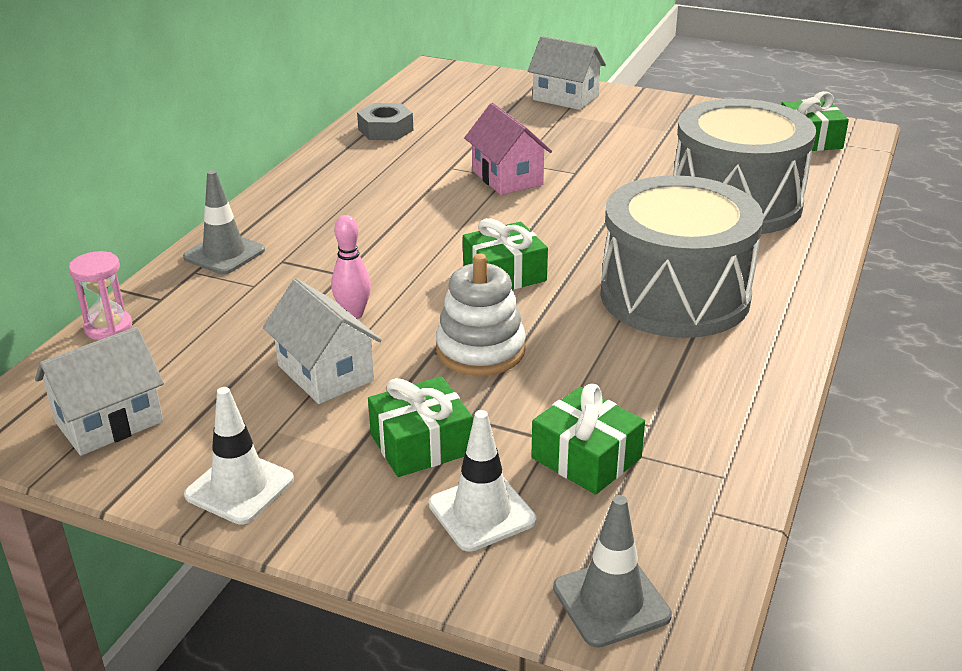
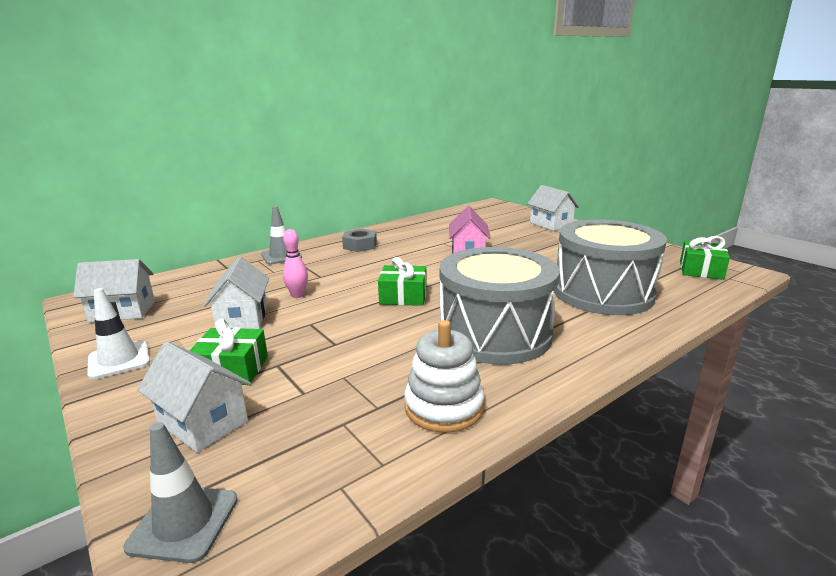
camera: 30 degrees right, 10 degrees down
(108, 327) = (188, 273): pink hourglass -> none
(385, 130) = (432, 222): grey nut -> grey nut (360, 245)
(480, 350) = (335, 330): white stacking toy -> white stacking toy (444, 407)
(482, 512) = (203, 422): white traffic cone -> white house
(586, 458) = (308, 413): green gift -> none

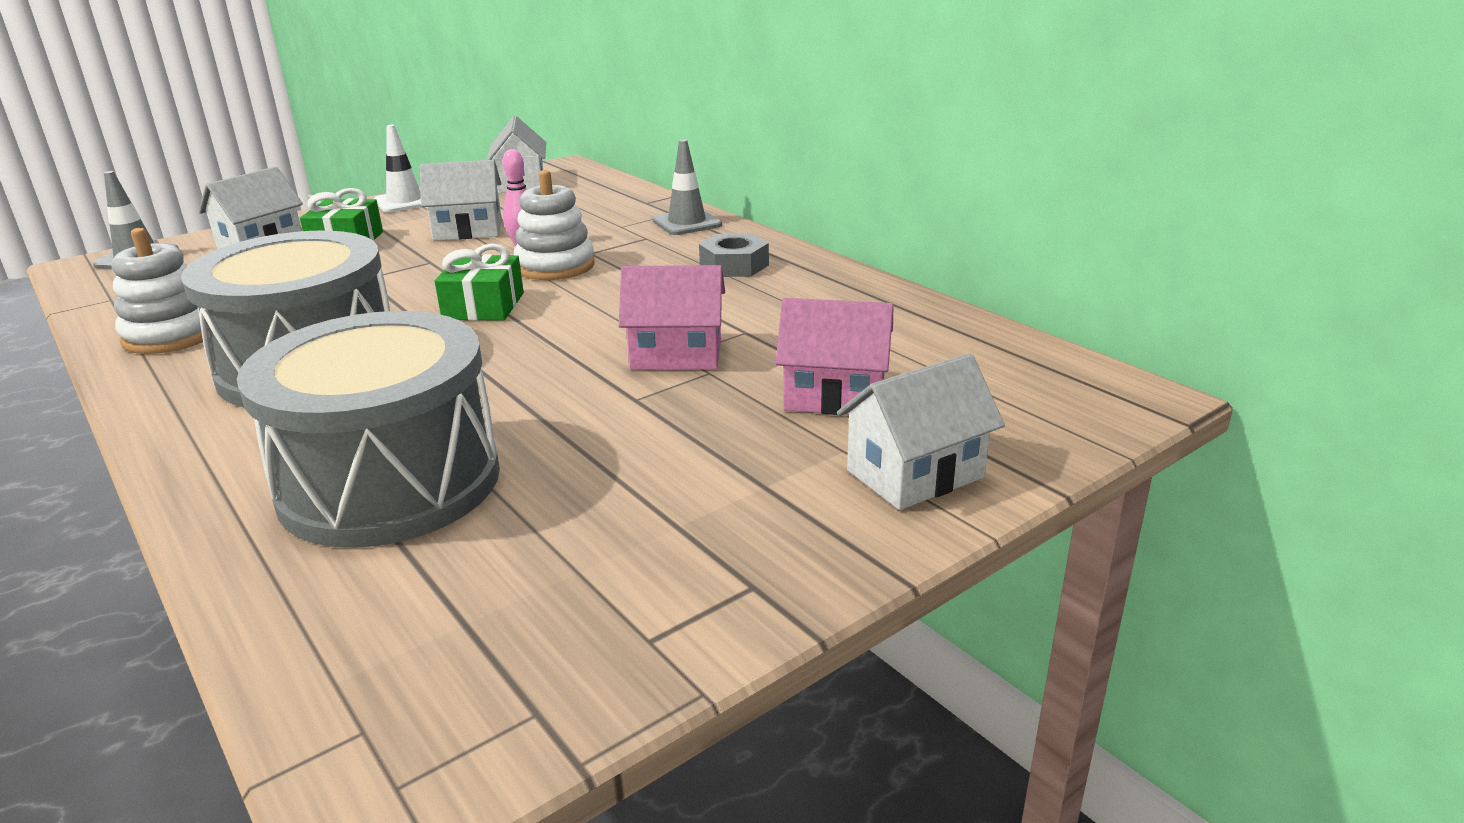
camera: 90 degrees right, 5 degrees up
(341, 283) = (555, 266): none -> white stacking toy
(501, 231) = (834, 396): none -> pink house
(701, 270) = (447, 686): green gift -> none

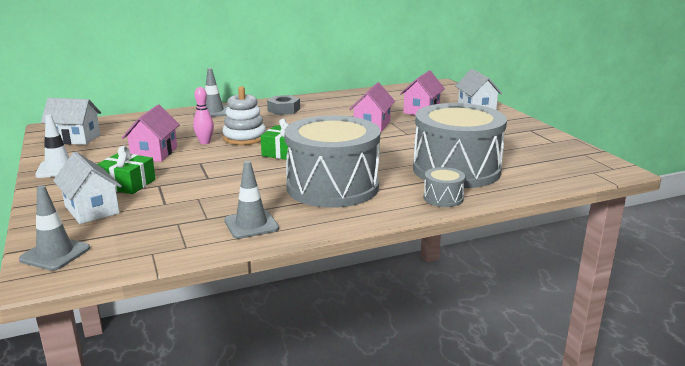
camera: 75 degrees left, 5 degrees down
(172, 335) = (251, 224): white stacking toy -> grey traffic cone
(224, 480) = (443, 198): none -> grey drum
(468, 230) = (154, 153): white house -> pink house

